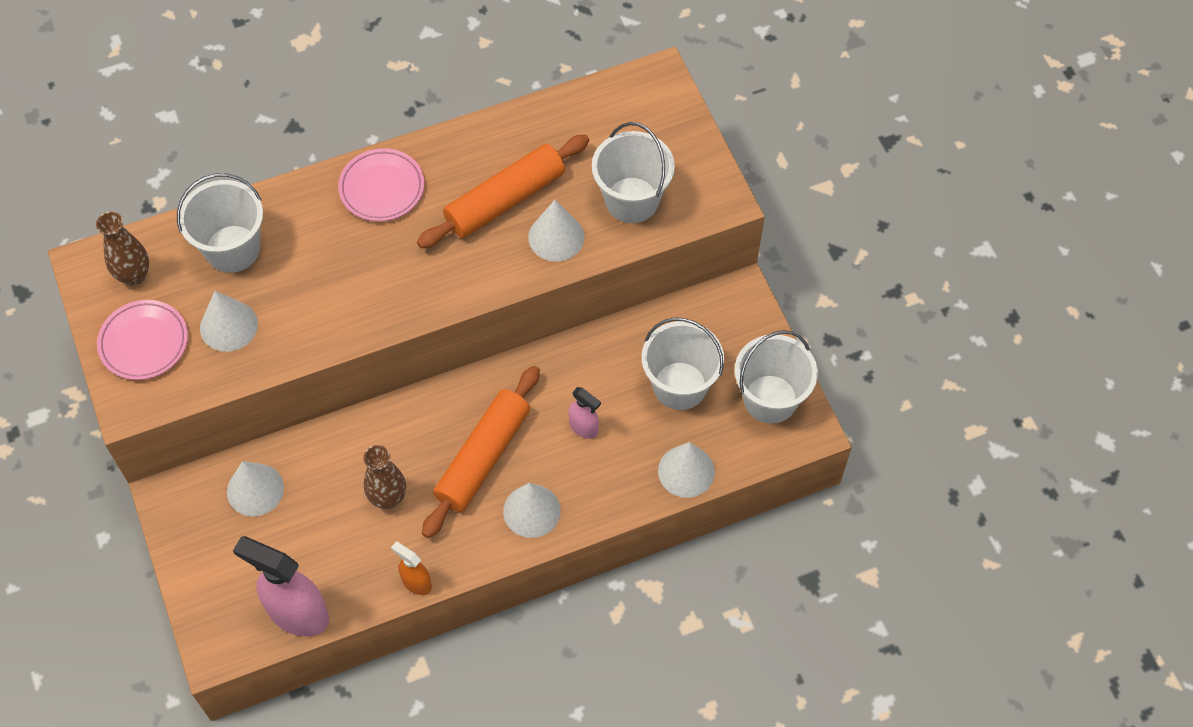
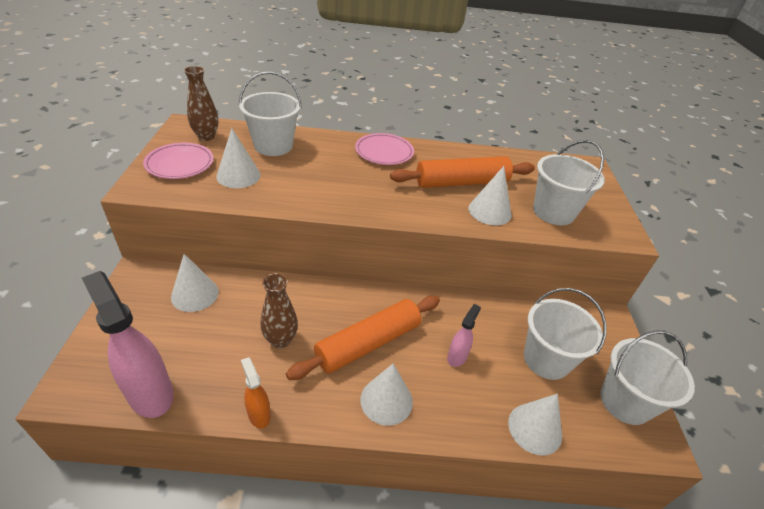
camera: 20 degrees right, 20 degrees down
(584, 427) = (457, 356): pink spray bottle -> pink spray bottle turned 120 degrees counterclockwise

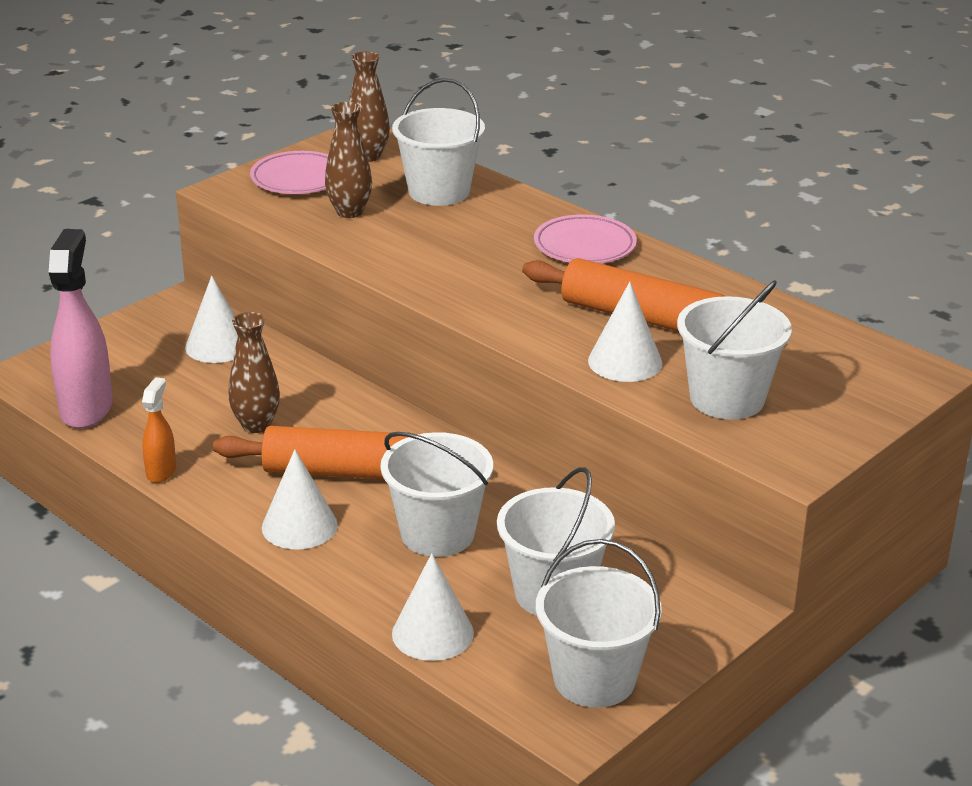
camera: 45 degrees right, 10 degrees down
(238, 175) = (349, 212): white cone -> brown vase
(457, 356) = (437, 533): pink spray bottle -> white bucket

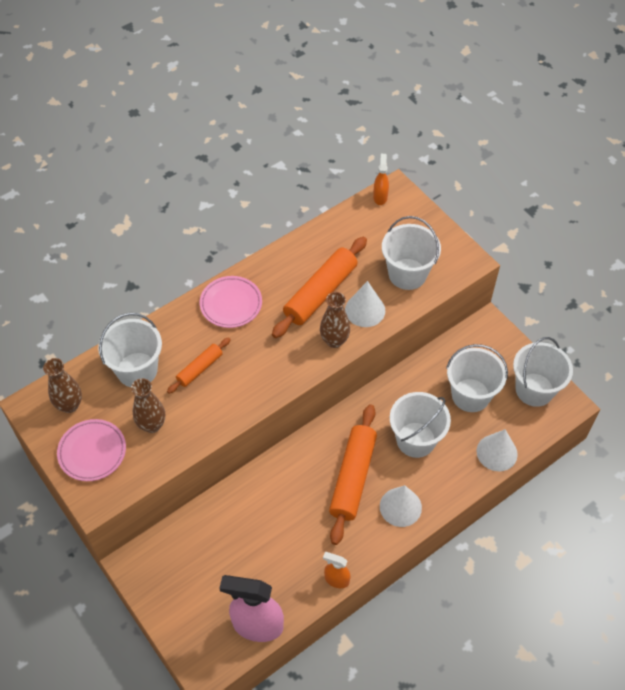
camera: 80 degrees left, 25 degrees up
(217, 345) = (196, 542): white cone -> none
(256, 425) = (295, 523): brown vase -> brown vase (334, 340)
(455, 234) = (199, 368): none -> orange rolling pin
(895, 359) = (380, 197): none -> orange spray bottle

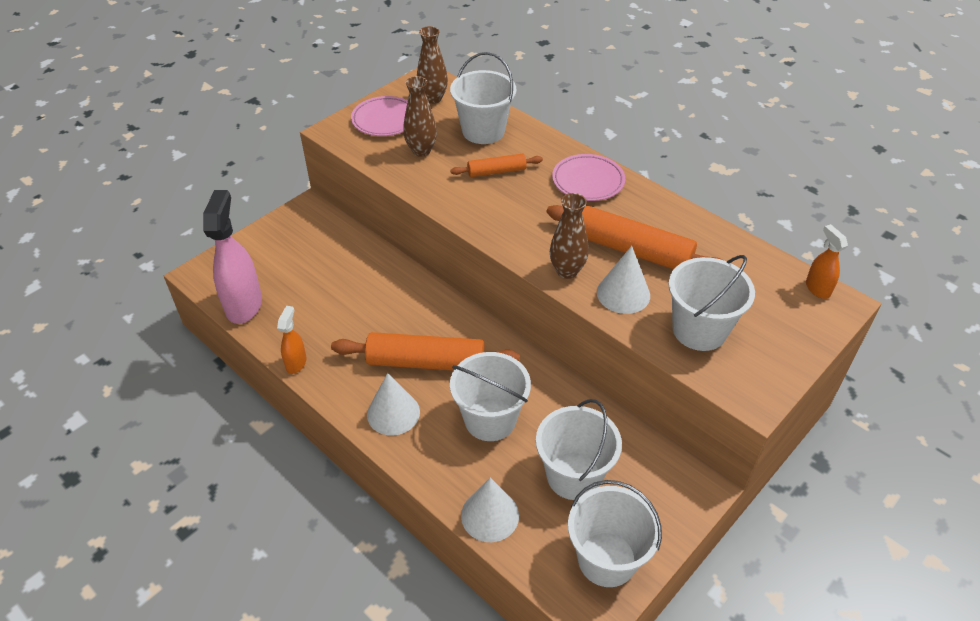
camera: 80 degrees right, 10 degrees down
(199, 368) = (496, 171): orange rolling pin -> orange rolling pin turned 45 degrees counterclockwise
(380, 197) = (817, 288): orange spray bottle -> orange spray bottle turned 105 degrees counterclockwise

